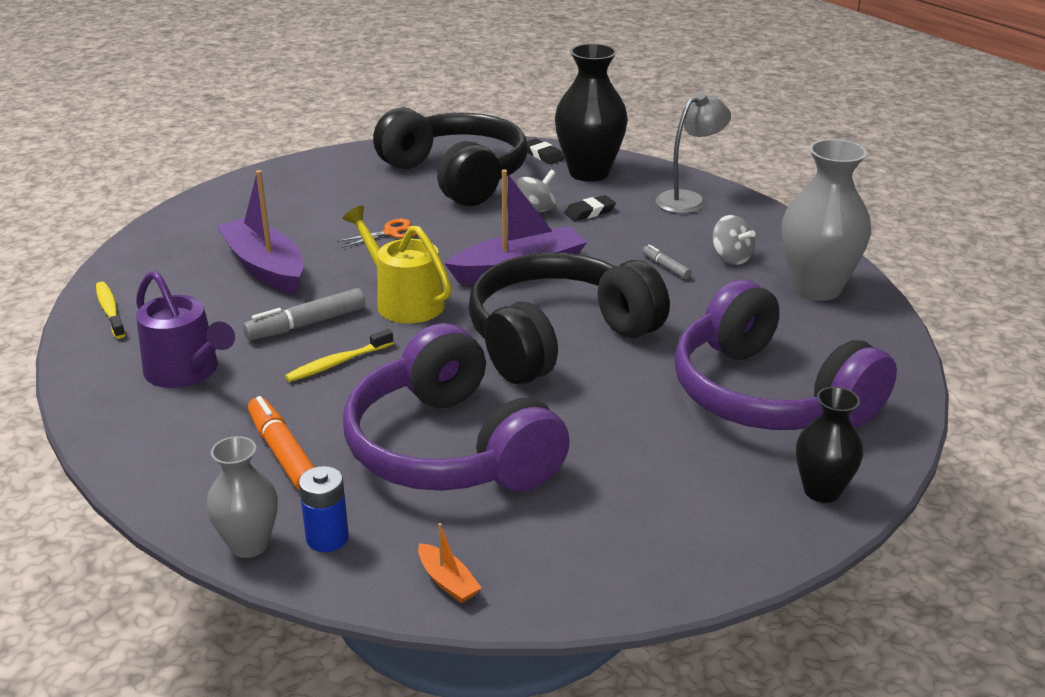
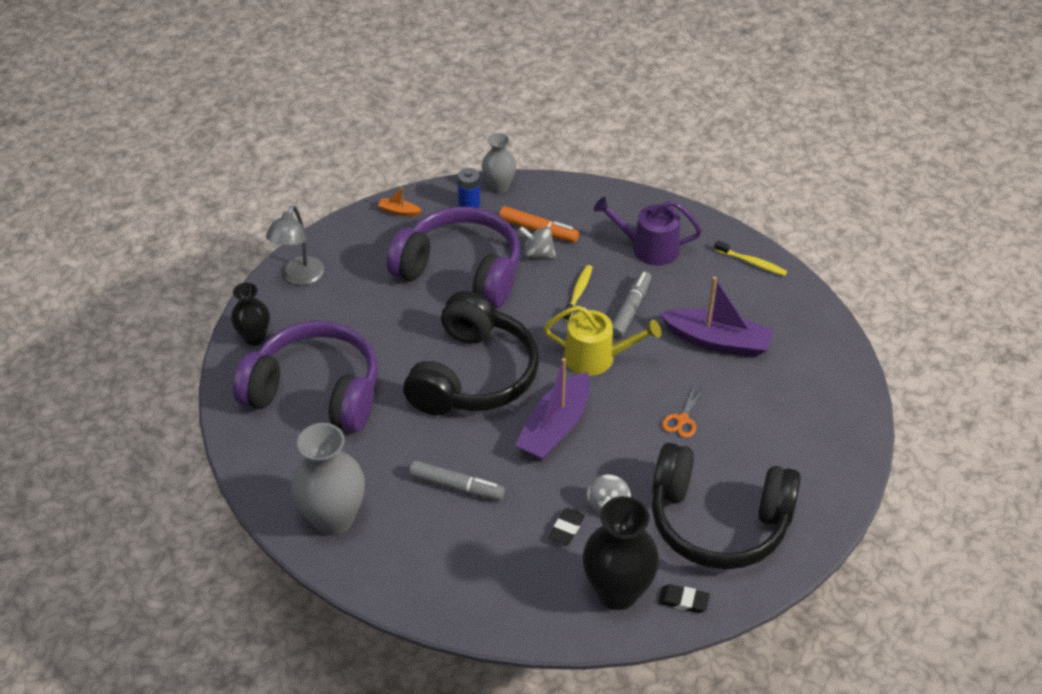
camera: 145 degrees right, 15 degrees up
(666, 267) = (456, 486): grey marker -> grey marker, size x1.81
(689, 200) = (502, 595): grey lamp -> grey lamp (299, 277)
(731, 258) = (416, 524): grey spinning top -> grey spinning top (538, 253)

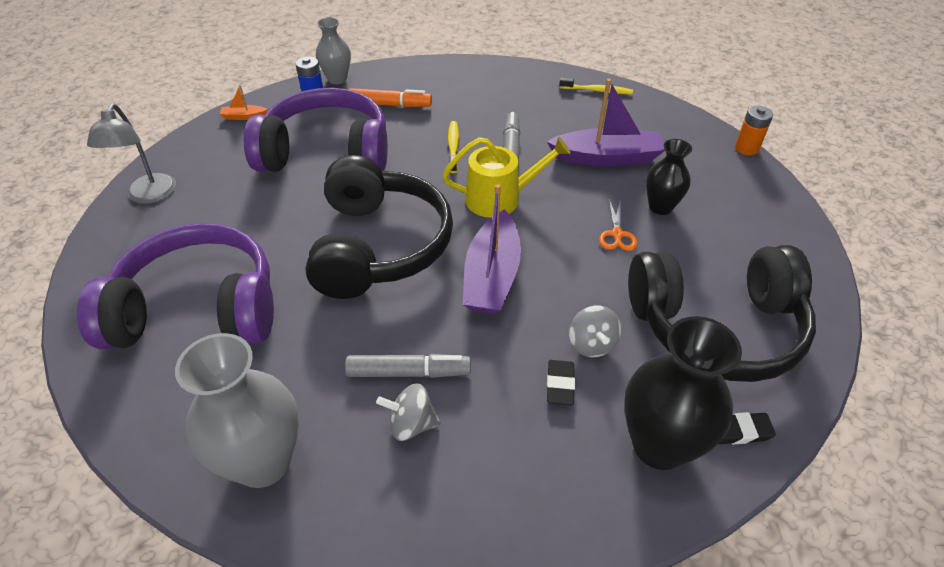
camera: 20 degrees left, 0 degrees up
(254, 337) = (106, 268): black vase -> black vase (660, 207)
(538, 253) = (398, 123): grey spinning top -> grey spinning top (411, 424)
(649, 248) = (500, 98): purple watering can -> none
(862, 366) = (746, 148): none -> orange battery

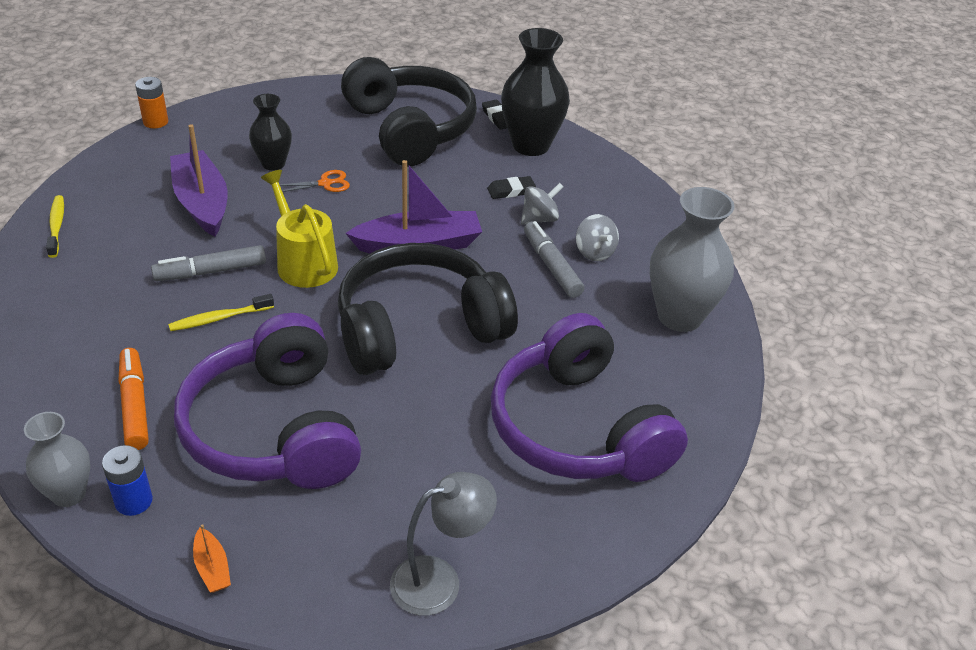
camera: 115 degrees left, 5 degrees down
(591, 344) = (463, 181): grey spinning top -> grey spinning top (539, 219)

